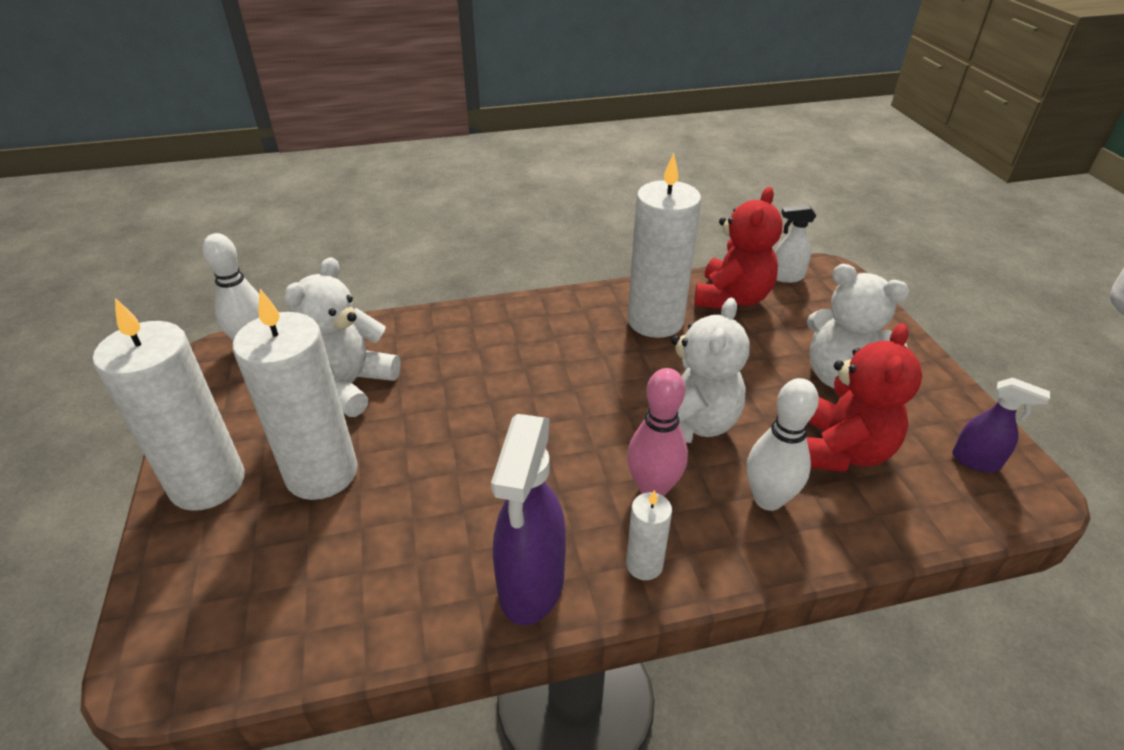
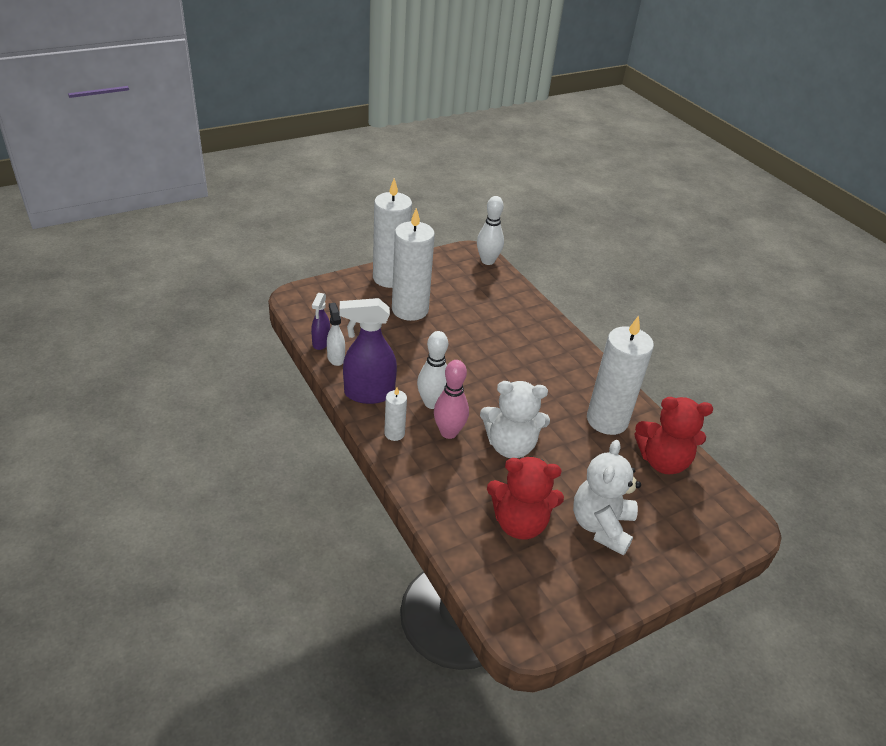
camera: 70 degrees right, 0 degrees up
(350, 385) = (474, 302): white teddy bear -> none
(768, 499) = (461, 485): white bowling pin -> white bowling pin (432, 403)
(786, 277) = (716, 495): white spray bottle -> white spray bottle (336, 358)
(976, 461) = (544, 603): purple spray bottle -> purple spray bottle (321, 343)

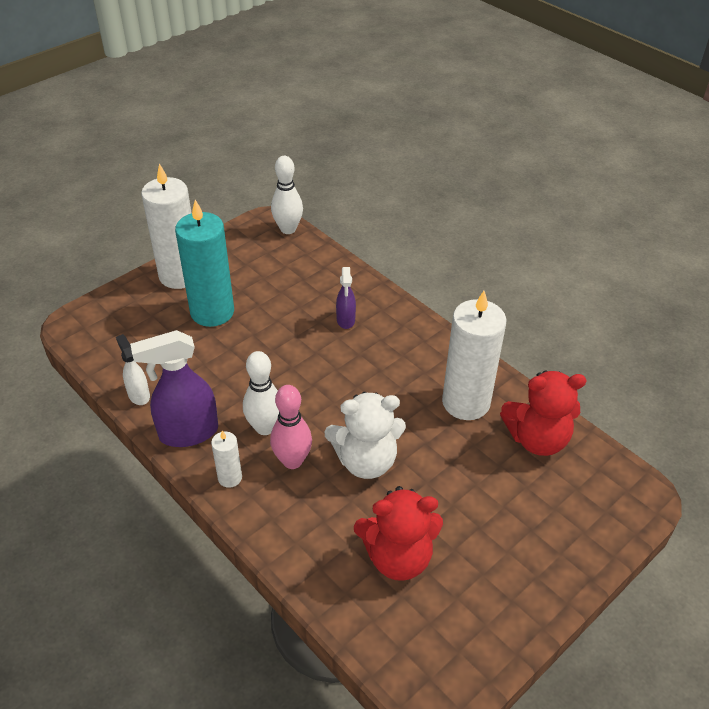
camera: 10 degrees left, 5 degrees up
(321, 343) = (116, 379): purple spray bottle -> purple spray bottle (345, 320)
(410, 310) = (212, 312): white candle -> turquoise candle
(601, 526) = (488, 537): white teddy bear -> none

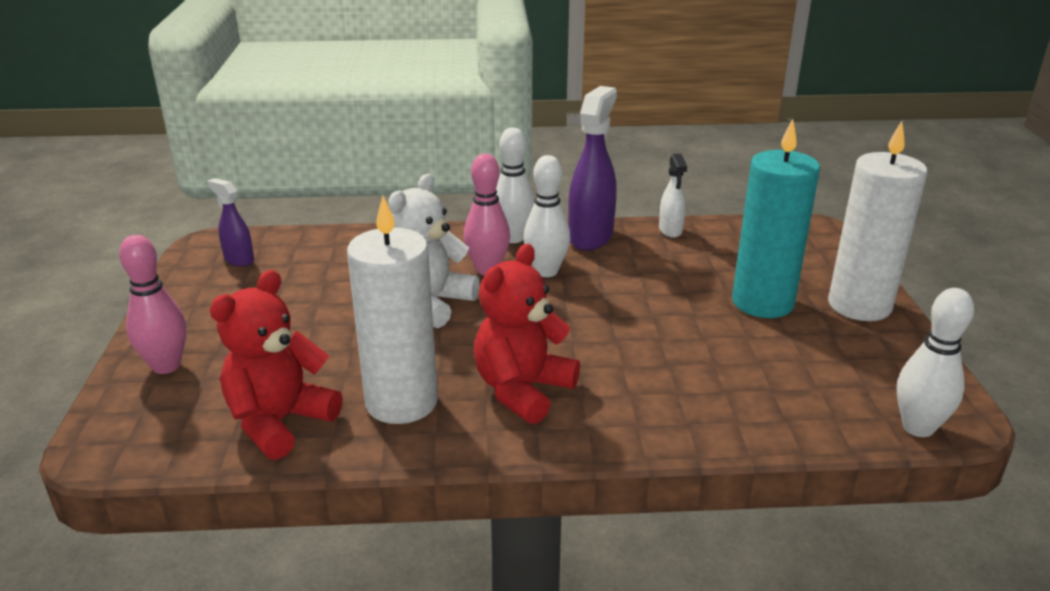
camera: 130 degrees right, 15 degrees down
(139, 395) = (670, 230): white spray bottle -> white spray bottle turned 75 degrees clockwise
(230, 478) = (513, 238): white candle -> white bowling pin
(345, 320) = (648, 384): purple spray bottle -> purple spray bottle (239, 259)
(398, 557) = (319, 275): red teddy bear -> red teddy bear (522, 390)
(570, 541) = (166, 366): none -> pink bowling pin

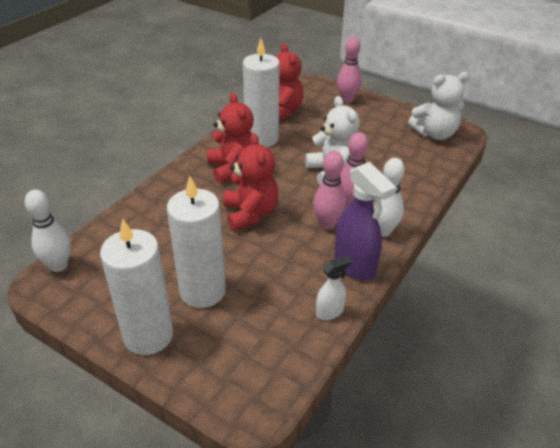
camera: 125 degrees right, 10 degrees up
(239, 259) = (434, 134): purple spray bottle -> white teddy bear
(546, 271) = (327, 224): white bowling pin -> pink bowling pin
(602, 328) = (250, 214): none -> red teddy bear
(670, 230) = (330, 312): white spray bottle -> white spray bottle turned 120 degrees clockwise
(762, 302) = (202, 291): turquoise candle -> white candle

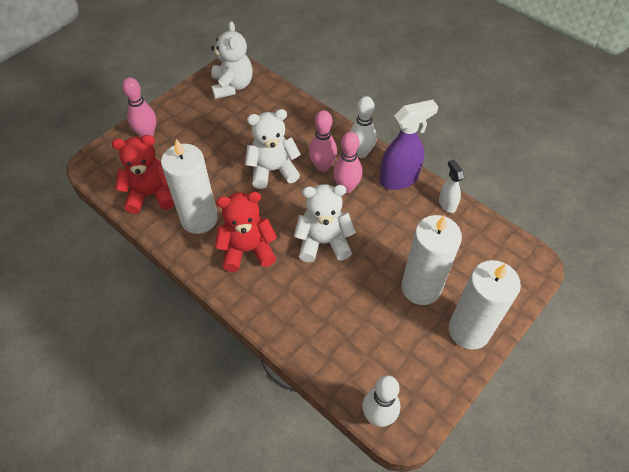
camera: 80 degrees left, 15 degrees up
(250, 214) = (323, 242): red teddy bear -> white teddy bear

